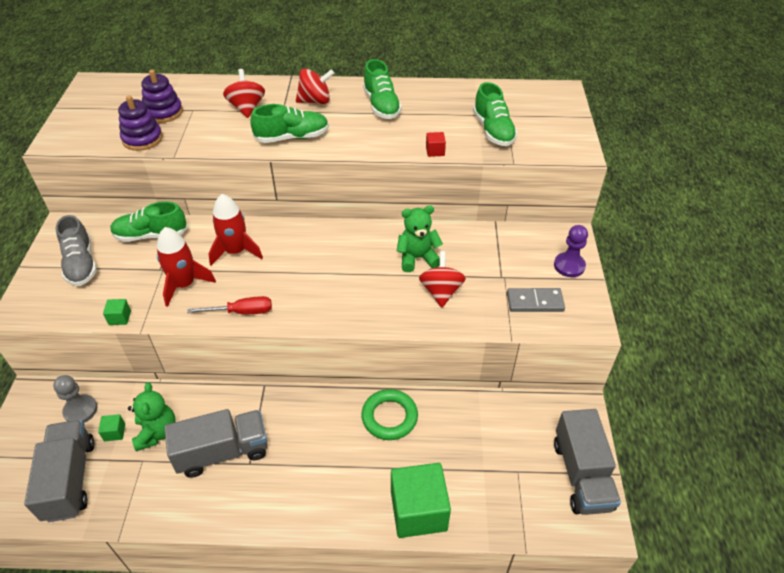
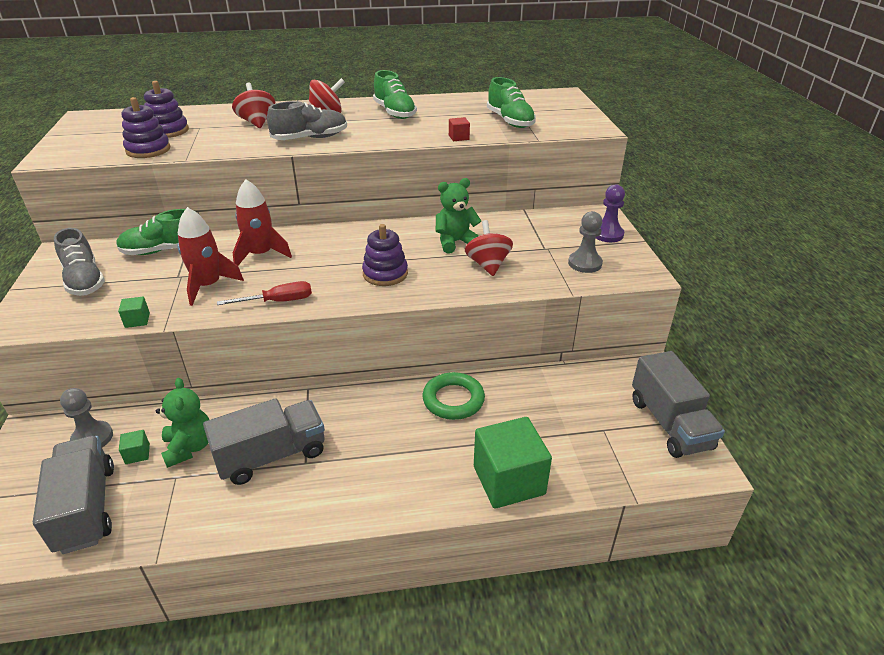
camera: 10 degrees left, 10 degrees down
(292, 137) = (310, 138): green shoe -> grey shoe
(343, 290) = (385, 274): none -> purple stacking toy
(535, 302) = (585, 263): grey domino -> grey pawn

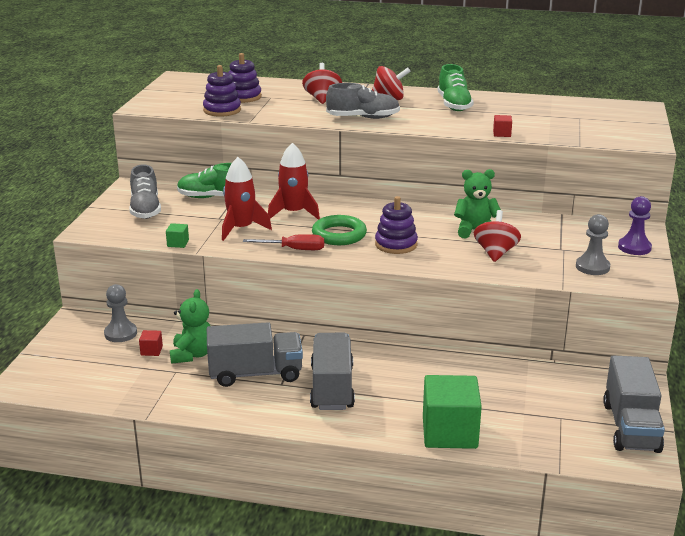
camera: 20 degrees right, 10 degrees down
(86, 508) = (105, 376): grey truck -> grey truck (332, 388)
(137, 454) = (151, 351): green cube -> red cube
(453, 400) = (430, 368): green ring -> green ring (339, 235)
(510, 121) = (563, 125): green shoe -> none

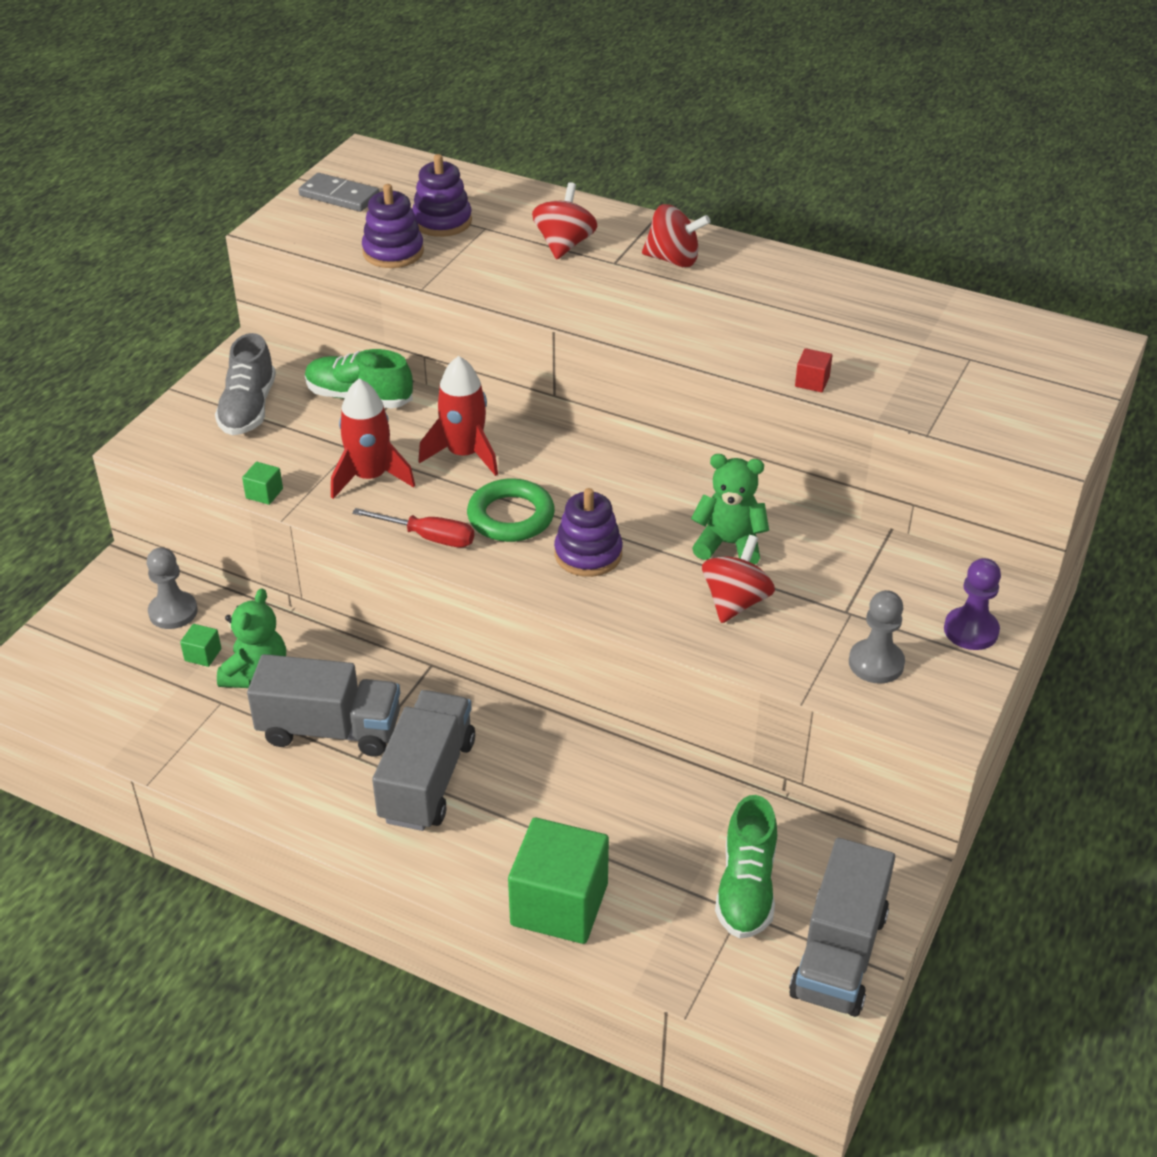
camera: 15 degrees right, 15 degrees up
(151, 351) = (203, 655): red cube -> green cube
(173, 93) = (339, 196): none -> grey domino
(363, 118) = (605, 305): grey shoe -> none
(454, 105) = (773, 292): green shoe -> green shoe (746, 888)

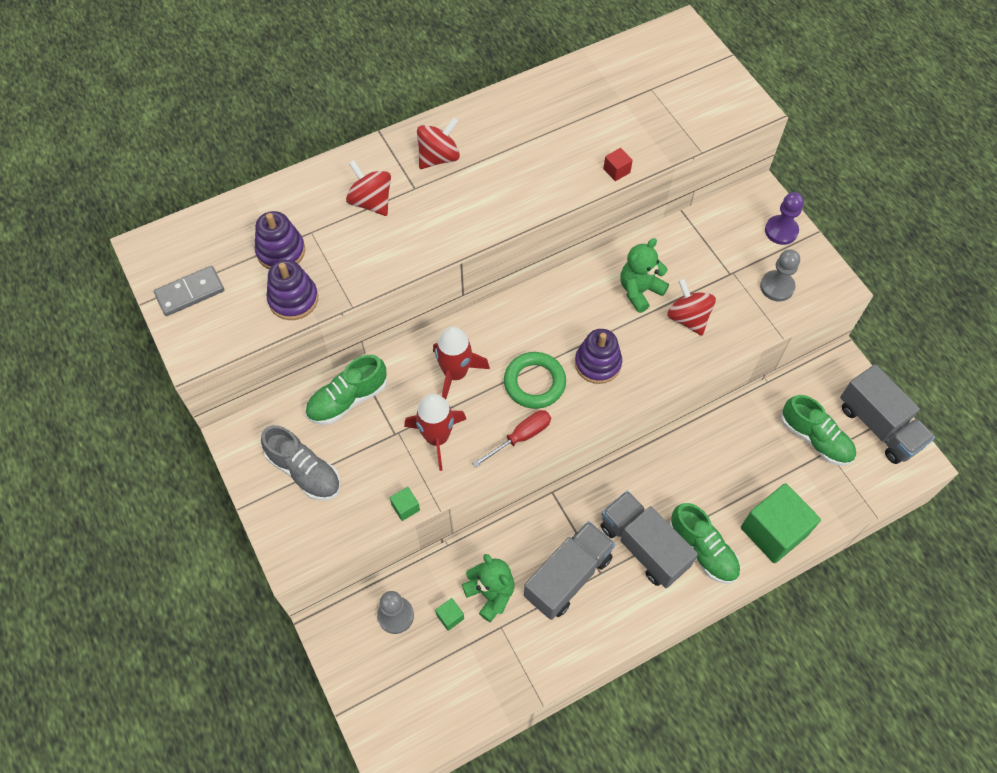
camera: 55 degrees left, 20 degrees up
(470, 841) = (702, 549): none -> green shoe

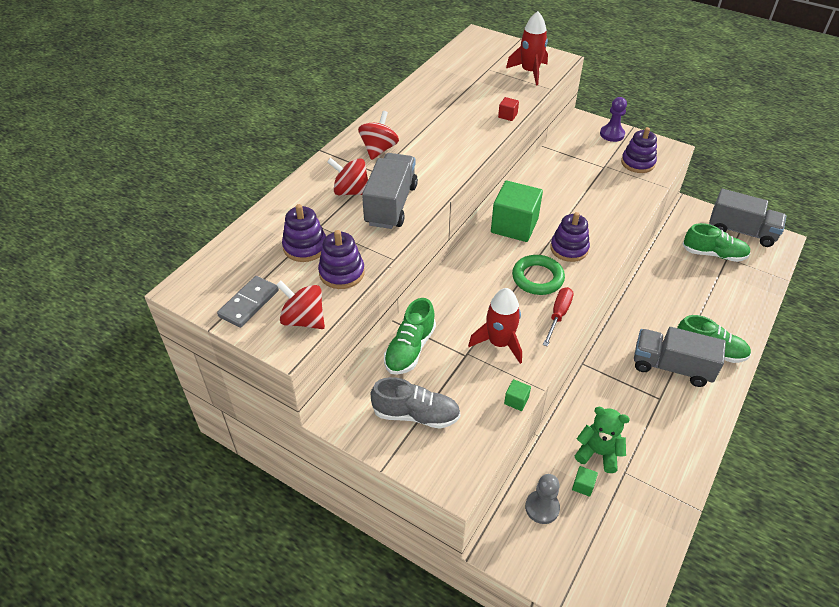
camera: 30 degrees left, 15 degrees down
(455, 373) = (477, 296): red rocket -> red rocket (529, 72)
(568, 576) = (640, 412): grey truck -> grey truck (391, 205)
(639, 291) = (557, 197): green teddy bear -> none
(688, 318) = (601, 200): red spinning top -> red spinning top (303, 319)
(773, 531) = (740, 317): green cube -> green cube (514, 226)
(777, 287) = (637, 163): grey pawn -> purple stacking toy

